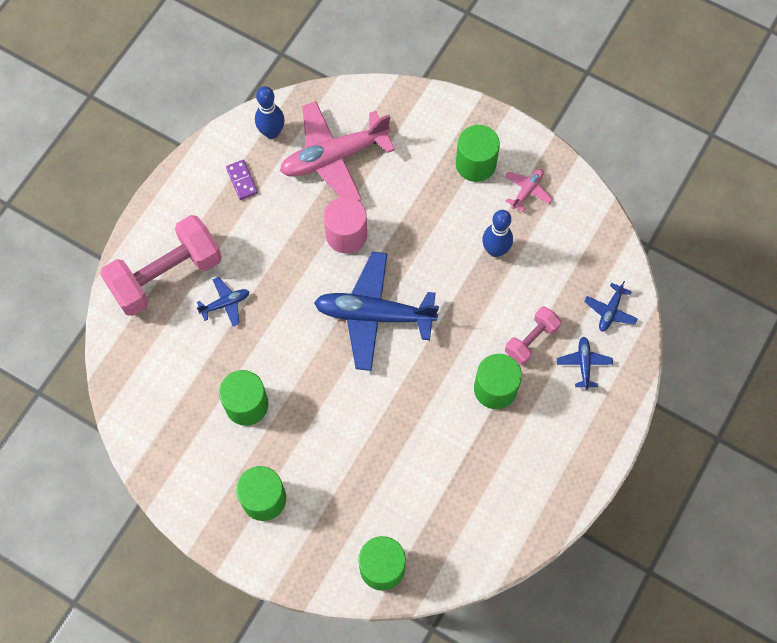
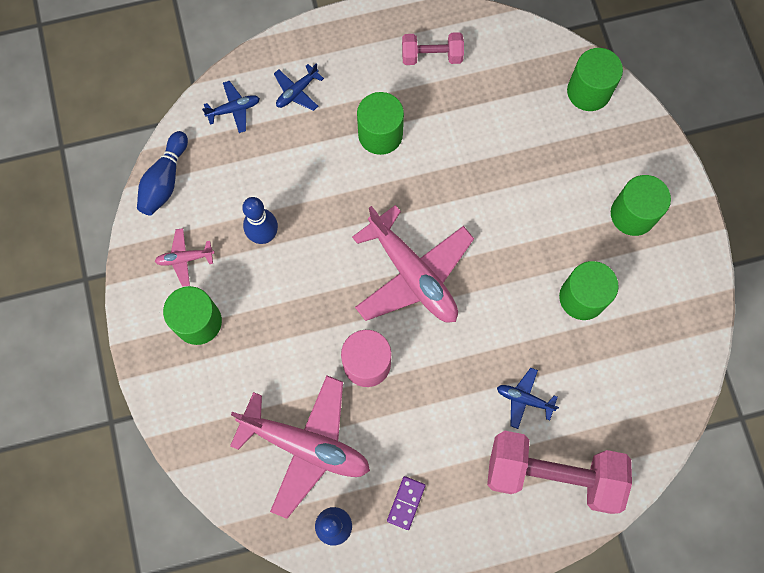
camera: 135 degrees left, 5 degrees up
(374, 315) = (412, 274): blue plane -> pink plane
(531, 340) = (315, 143): pink dumbbell -> pink dumbbell (431, 56)
(597, 224) = (165, 180): none -> blue bowling pin

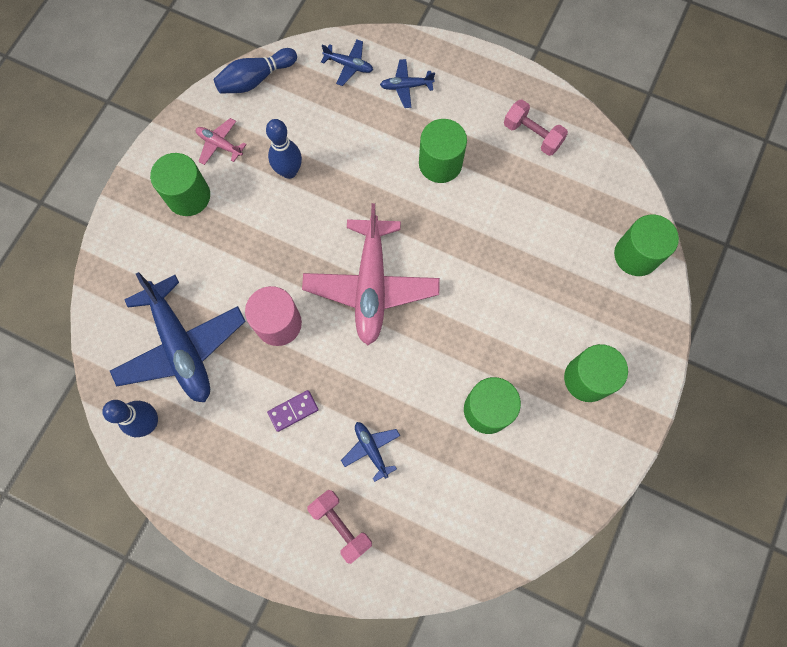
camera: 40 degrees right, 0 degrees up
(305, 446) = (181, 346): pink plane -> blue plane
(406, 503) = (213, 450): purple domino -> purple domino (293, 411)
(552, 474) = (341, 525): pink dumbbell -> pink dumbbell, size x0.52

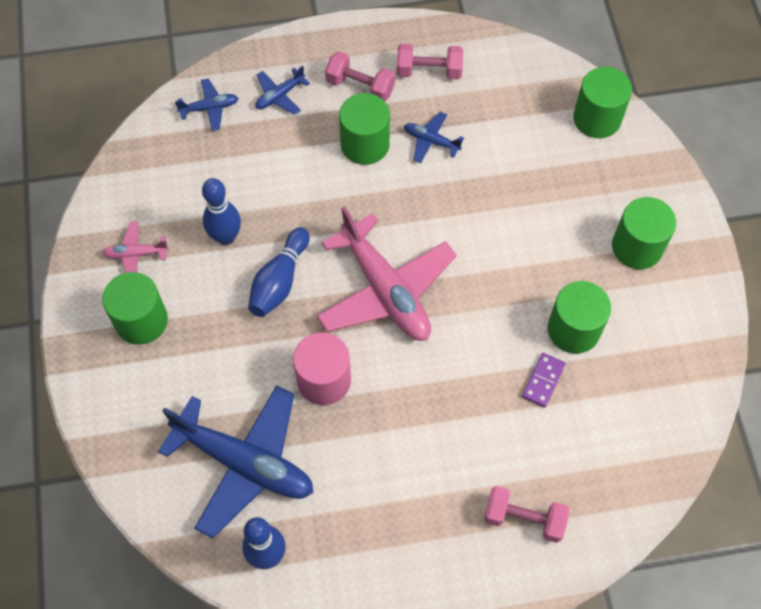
camera: 35 degrees left, 10 degrees down
(255, 79) = (125, 173): blue bowling pin -> blue bowling pin (279, 281)
(293, 411) = (400, 449): purple domino -> purple domino (543, 381)
(371, 449) = (498, 433): blue plane -> blue plane (431, 141)
(471, 115) = (360, 86): none -> pink dumbbell

